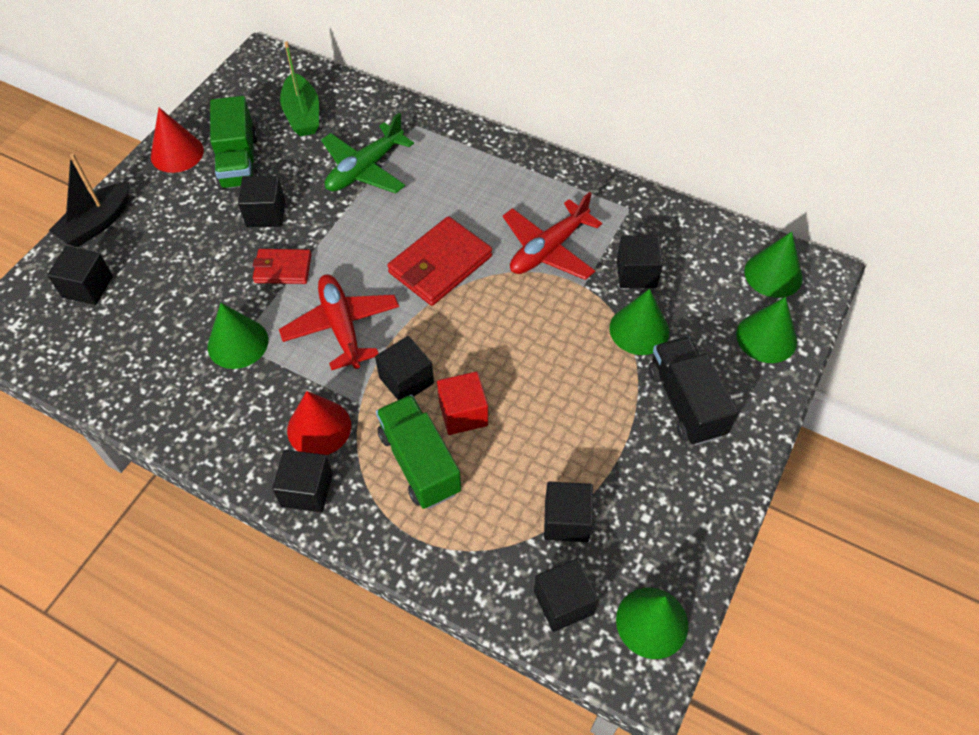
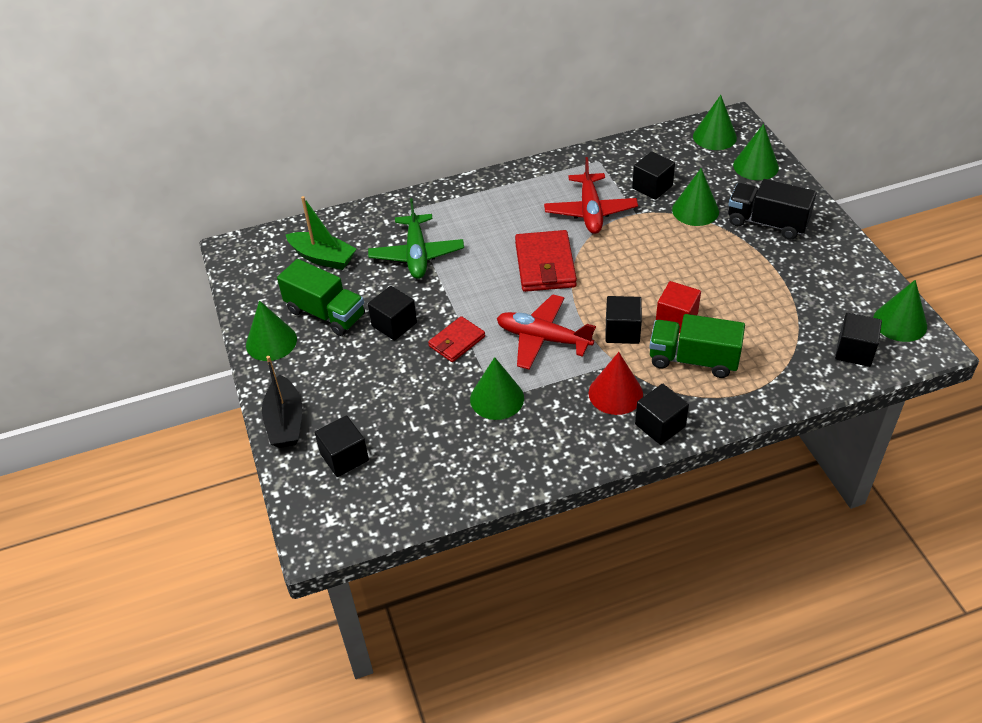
camera: 45 degrees left, 10 degrees down
(177, 153) = (271, 342): red cone -> green cone
(566, 520) = (800, 318): black cube -> none

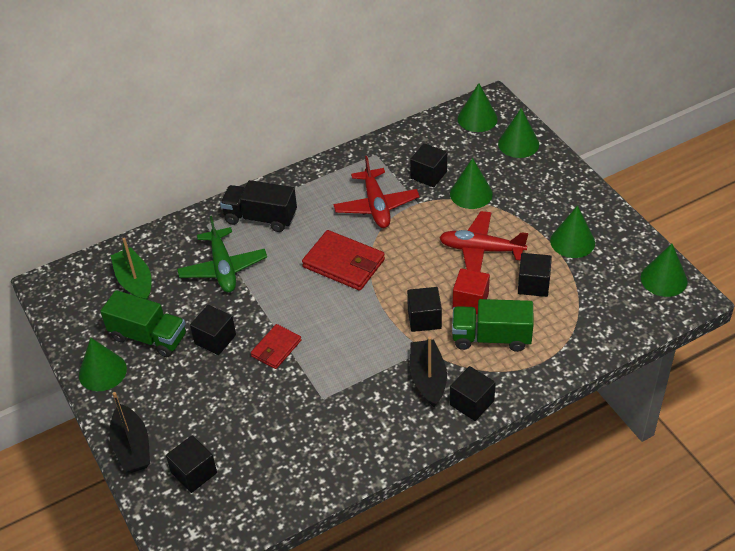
camera: 10 degrees left, 0 degrees up
(323, 257) = (135, 282): green boat -> green boat turned 135 degrees counterclockwise
(497, 398) = (323, 398): green cone -> green cone (572, 241)
(543, 338) = (354, 335): red plane -> red plane (481, 250)
(545, 265) = (344, 263): red wallet -> red wallet turned 45 degrees counterclockwise
(615, 393) = (428, 378): red cone -> black boat
(767, 223) = (536, 198): black truck -> black truck (260, 218)
(854, 351) = (628, 311): black cube -> black cube (533, 284)

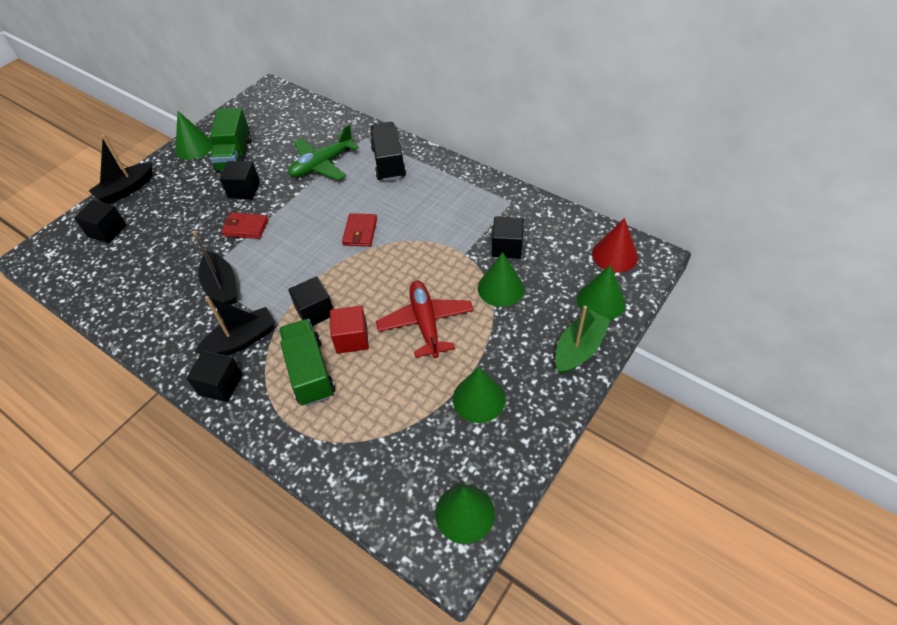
camera: 65 degrees right, 5 degrees up
(135, 282) = (287, 127): green boat -> green boat (579, 348)
(344, 263) = (360, 232): red wallet -> red wallet, size x0.60
(350, 382) = (222, 287): none -> black boat
(376, 206) = (443, 226): red plane -> none
(477, 118) = (614, 255): green cone -> red cone
(533, 284) = (397, 383): black cube -> none

